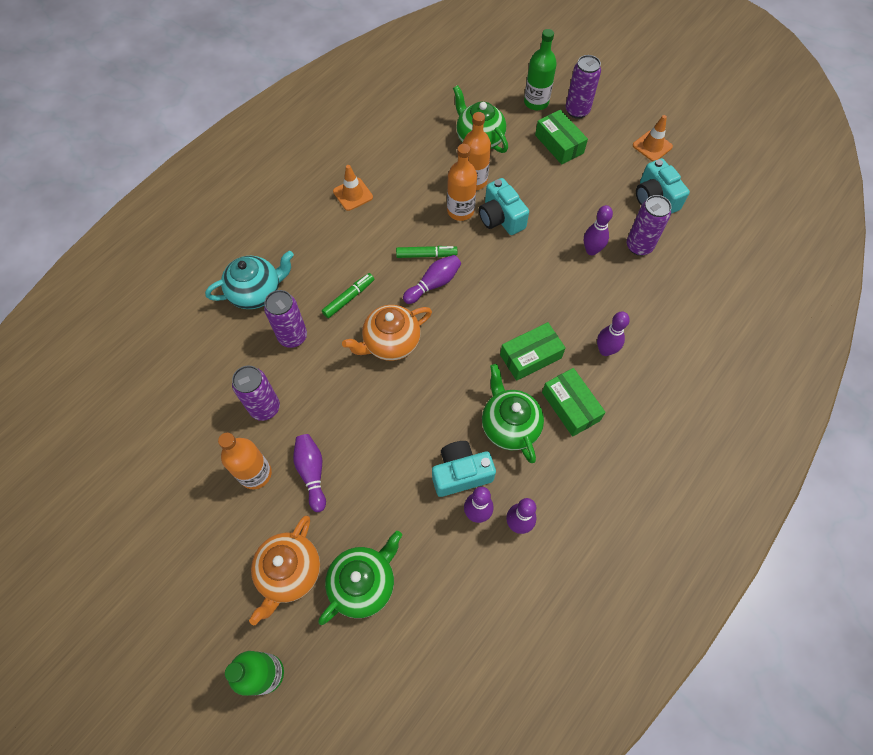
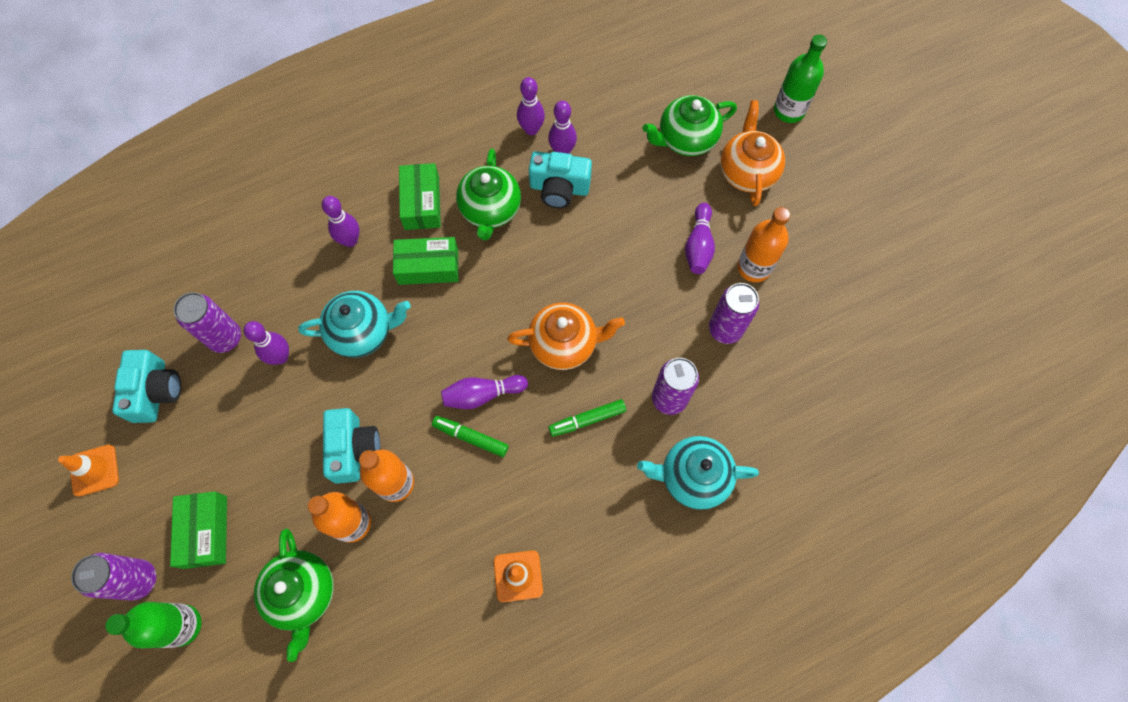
camera: 155 degrees left, 5 degrees up
(289, 573) = (747, 172): orange teapot -> orange teapot turned 45 degrees counterclockwise
(546, 289) = (362, 332): none -> turquoise teapot

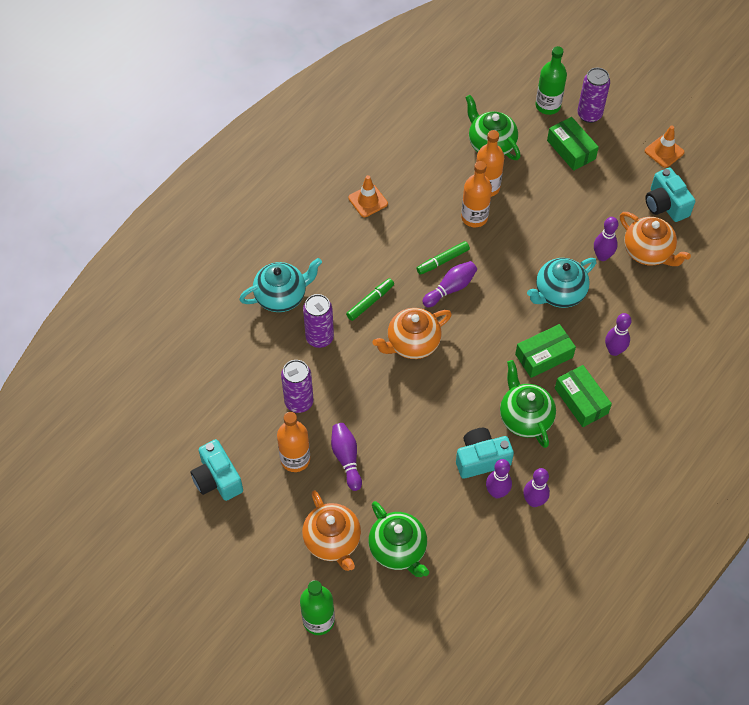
camera: 155 degrees right, 10 degrees down
(225, 338) = (648, 252): purple can -> orange teapot
(353, 449) = (514, 224): turquoise camera -> turquoise camera (217, 479)
(470, 437) = (442, 261): green marker -> green marker turned 150 degrees clockwise
(686, 139) = (398, 549): green teapot -> green teapot turned 105 degrees clockwise

